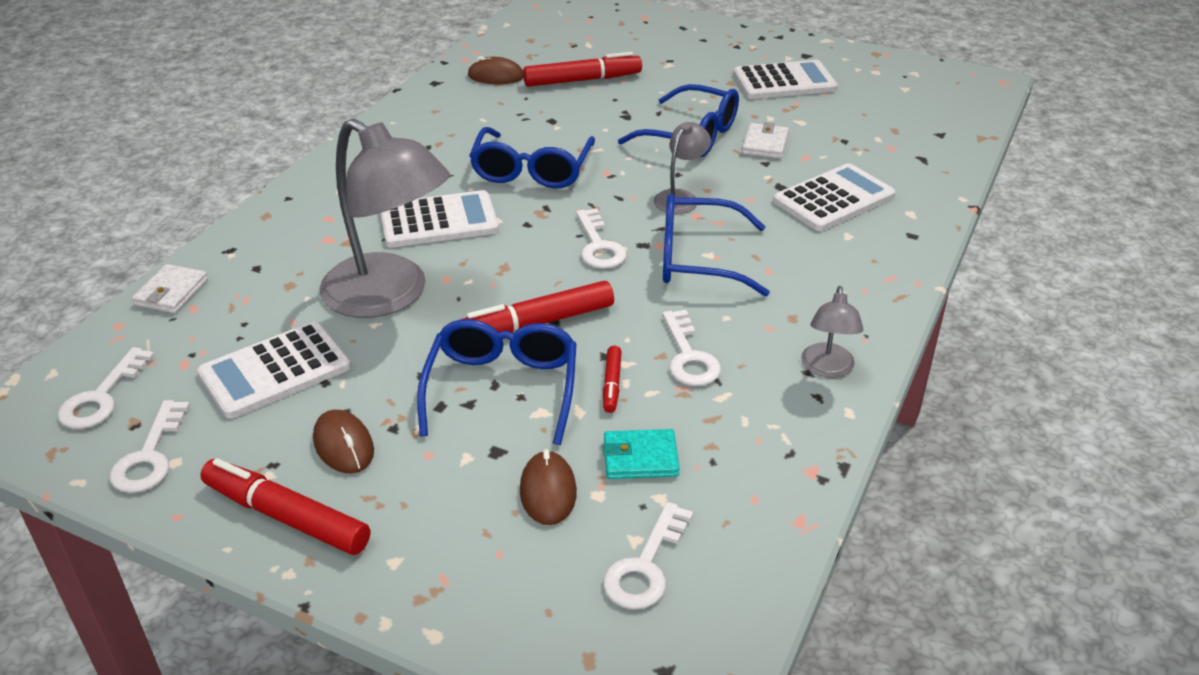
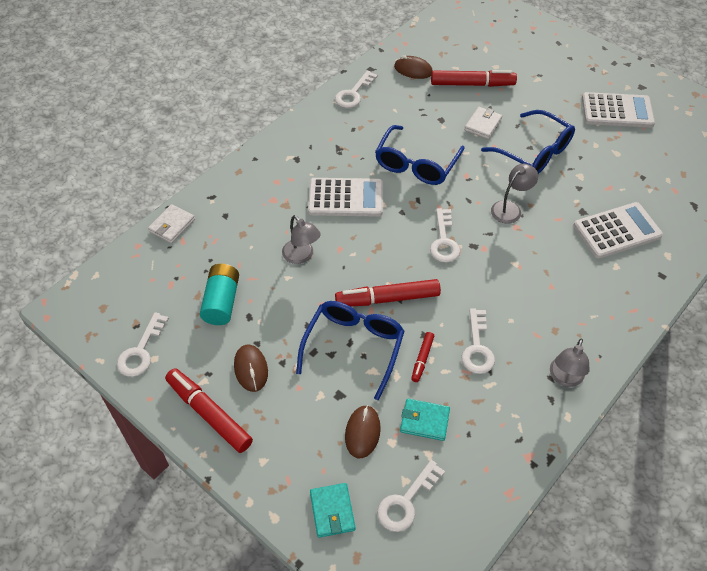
camera: 15 degrees right, 15 degrees up
(102, 397) = (121, 300): white key -> white key (353, 93)
(275, 371) = (222, 302): white calculator -> turquoise battery
(390, 296) = (301, 256): grey lamp -> grey lamp, size x0.47
(529, 605) = (332, 511): none -> turquoise wallet
(699, 259) = (507, 266): blue glasses -> none
(765, 144) = (584, 170): white wallet -> white wallet (483, 125)

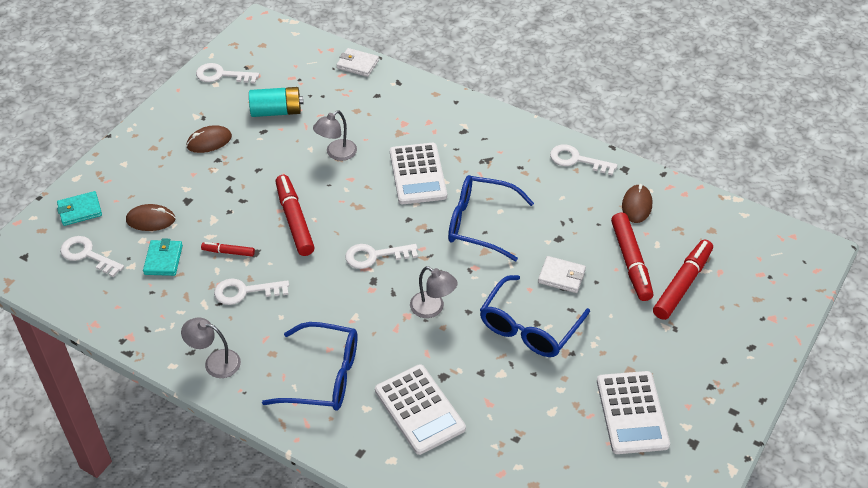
camera: 80 degrees right, 5 degrees down
(209, 414) = (165, 125): red marker -> red marker (682, 284)
(353, 347) = (237, 203): blue glasses -> blue glasses (323, 376)

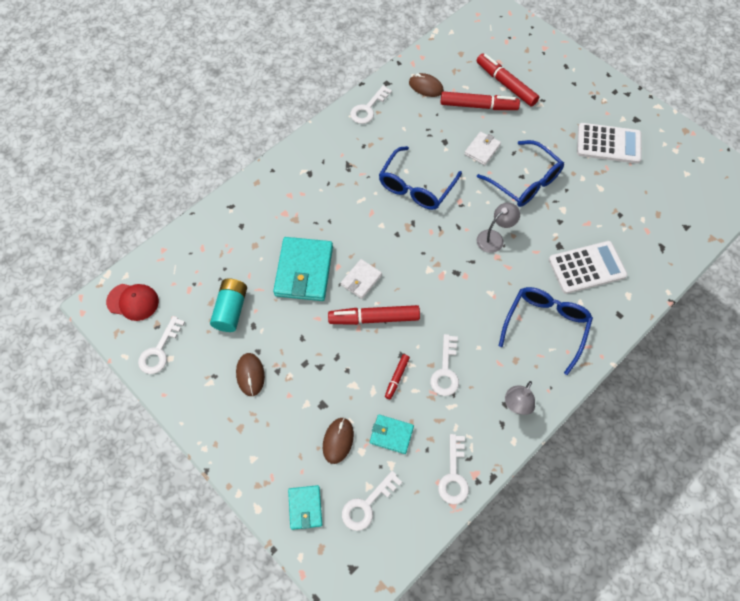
camera: 75 degrees left, 15 degrees up
(268, 45) = (133, 301): none -> red cap
(336, 154) = (304, 271): grey lamp -> turquoise wallet
(357, 64) = (194, 232): white wallet -> white wallet (361, 280)
(375, 256) = (430, 266): white key -> white key (453, 475)
(418, 174) = (349, 216): white calculator -> none

